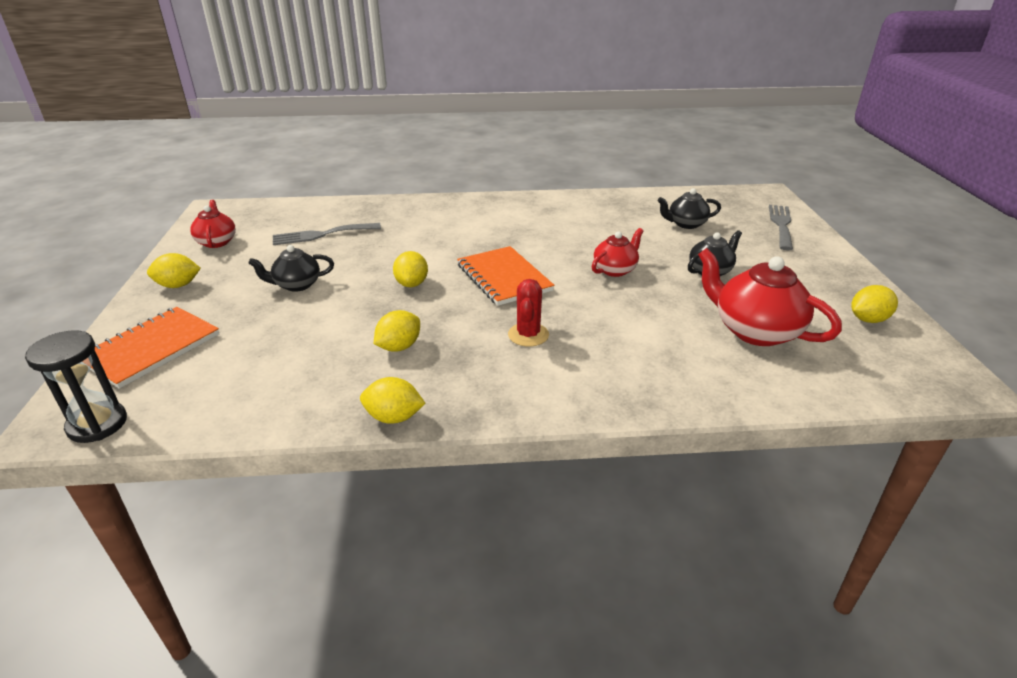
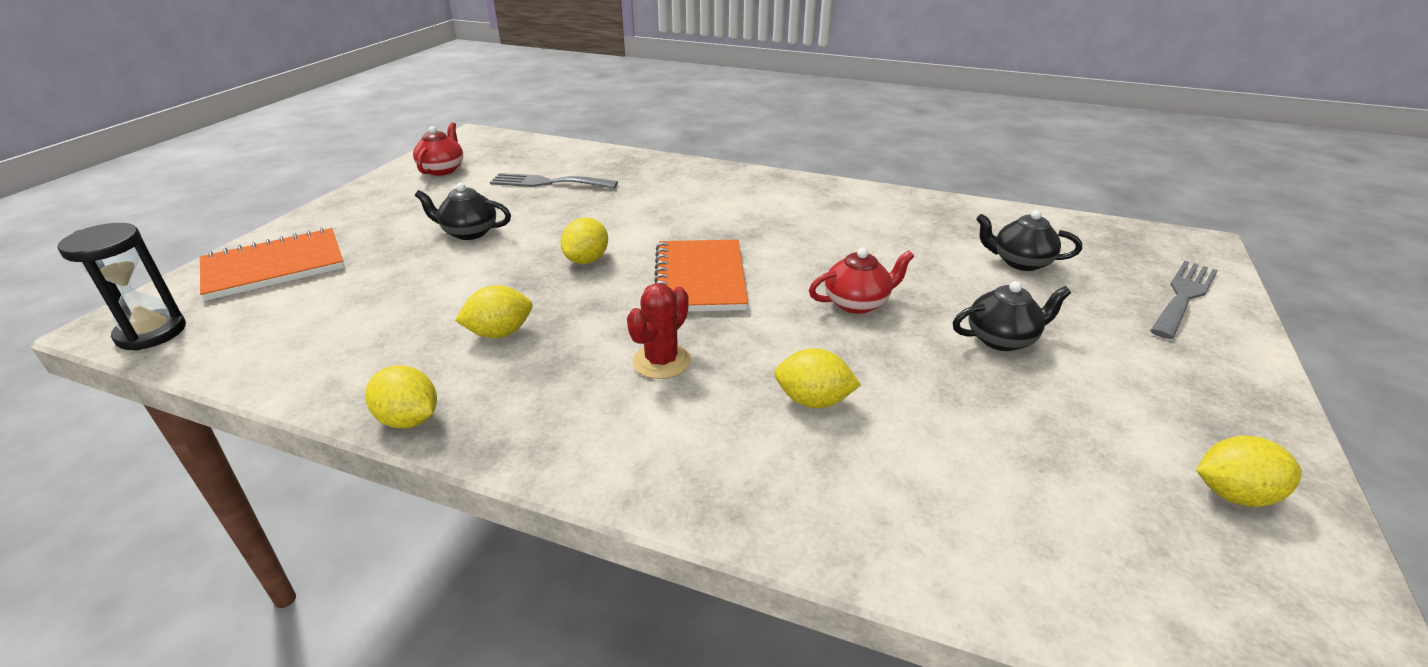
camera: 25 degrees right, 0 degrees up
(178, 285) = (364, 207): yellow lemon -> yellow lemon (813, 401)
(755, 331) = (1001, 452): red teapot -> none

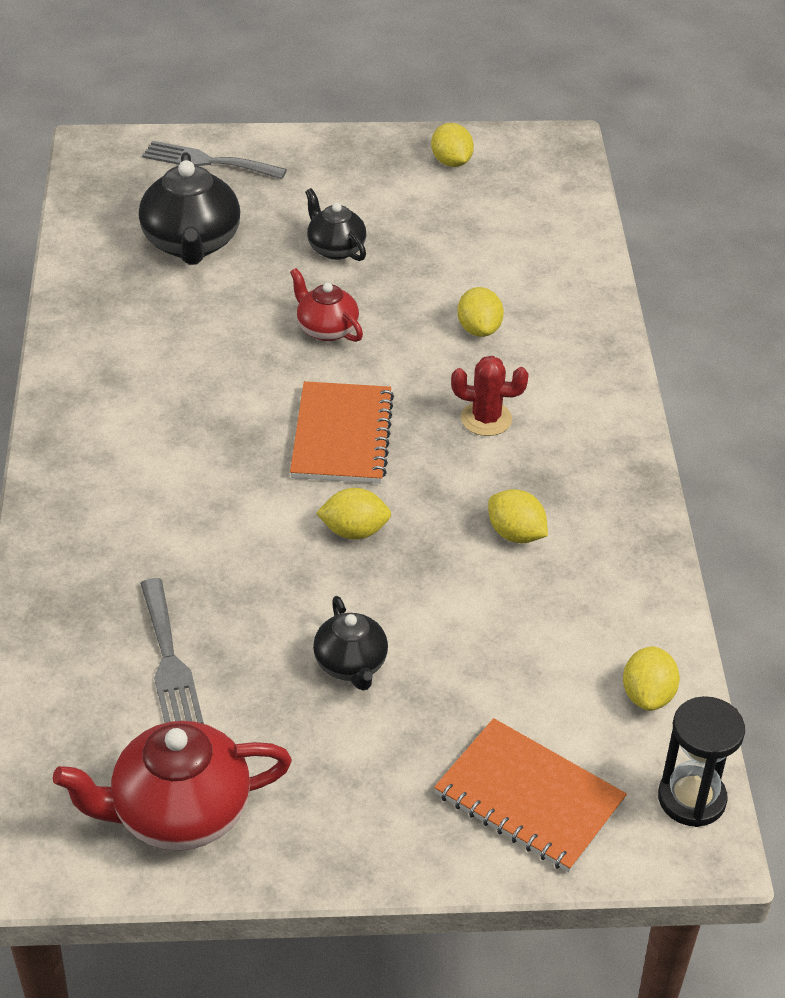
camera: 115 degrees left, 10 degrees up
(409, 420) = (650, 529): yellow lemon -> yellow lemon (647, 695)
(442, 170) = (179, 813): red teapot -> red teapot, size x1.70
(700, 278) = (342, 436): orange notebook -> orange notebook turned 60 degrees counterclockwise
(1020, 262) = (191, 244): black teapot -> black teapot, size x1.70

